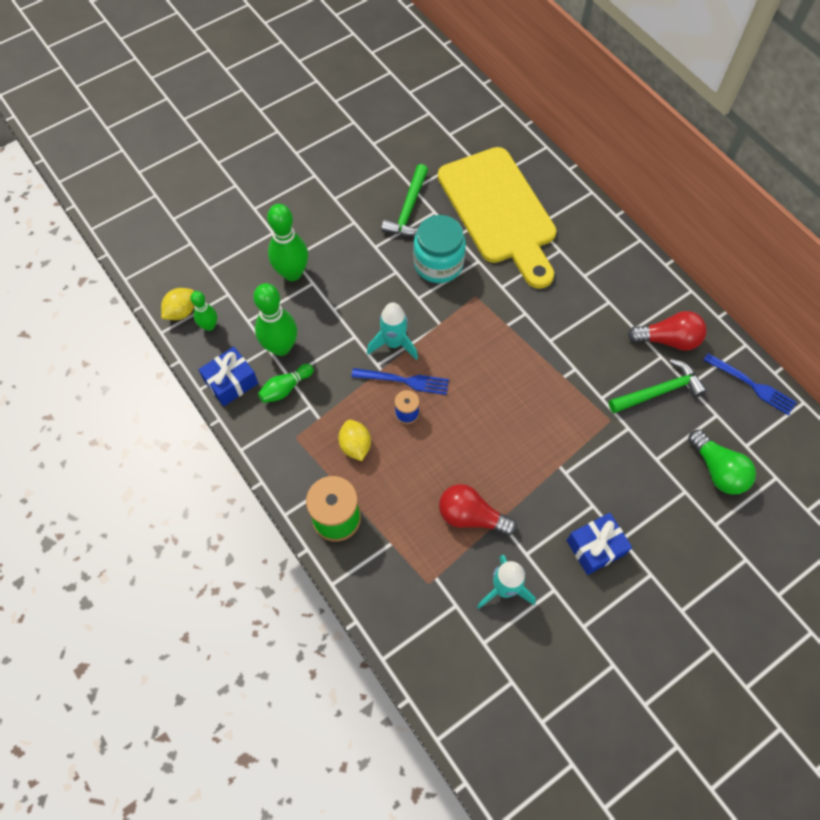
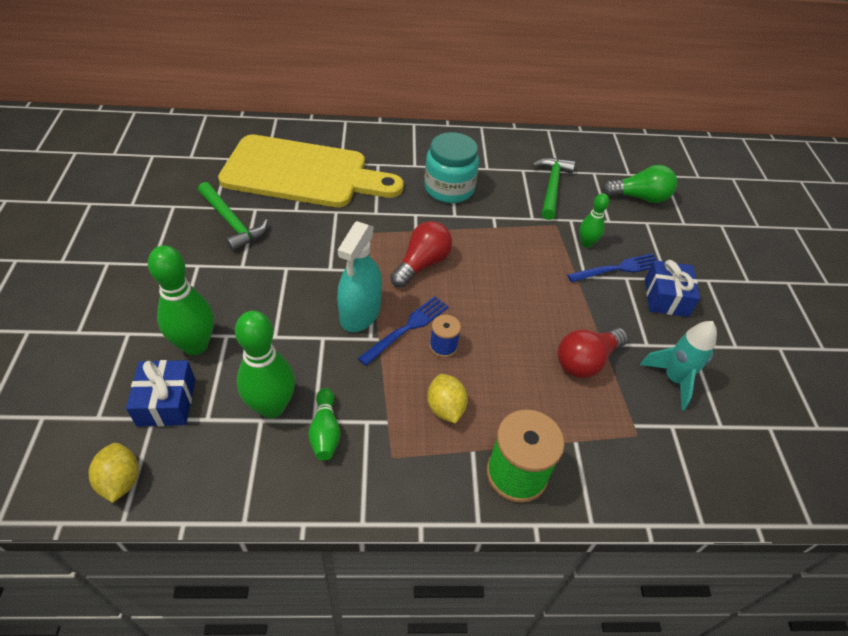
camera: 60 degrees left, 15 degrees down
(209, 326) = (172, 462): green bowling pin -> green bowling pin (586, 243)
(231, 382) = (267, 482): blue gift -> blue gift (166, 402)
(355, 446) = (445, 408): yellow lemon -> yellow lemon turned 60 degrees clockwise
(394, 343) = (360, 313): turquoise rocket -> turquoise spray bottle
(438, 264) = (310, 236): turquoise jar -> turquoise jar (449, 189)
(668, 340) = (512, 159): red light bulb -> red light bulb (422, 264)
(752, 385) = (582, 144): blue fork -> blue fork (618, 268)

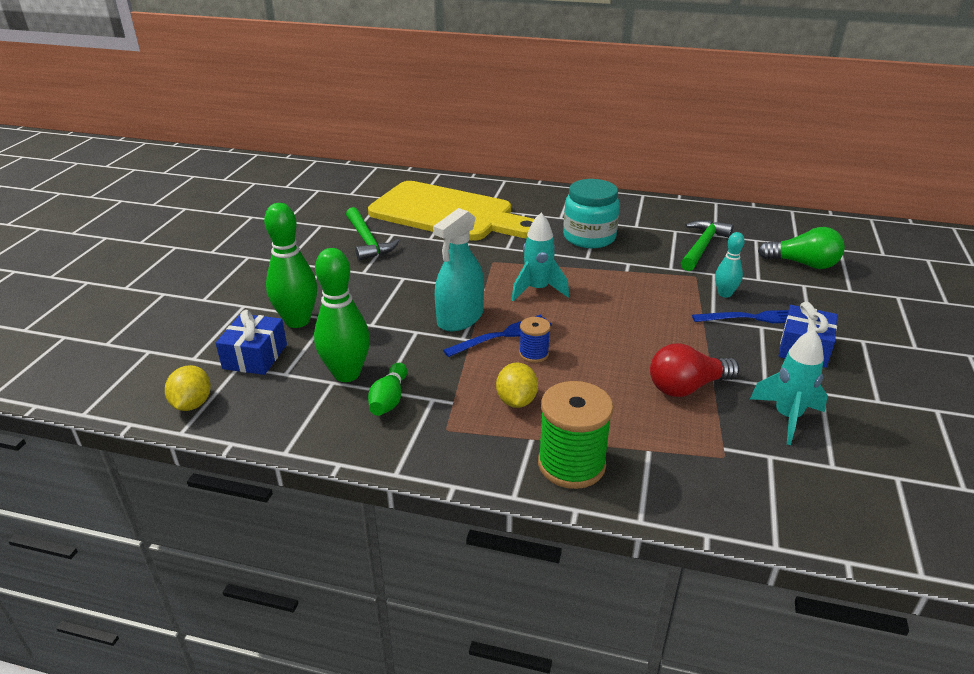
camera: 20 degrees right, 15 degrees down
(422, 264) = (537, 290): red light bulb -> turquoise rocket
(586, 243) = (724, 294): green bowling pin -> turquoise bowling pin

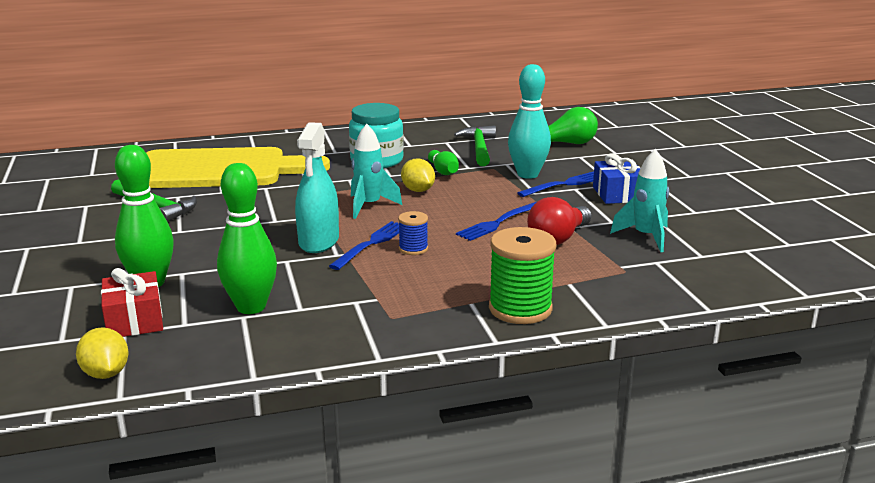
camera: 30 degrees left, 10 degrees down
(255, 356) = (135, 320): blue gift -> red gift
(389, 399) = (315, 313): green bowling pin -> green bowling pin (443, 171)
(516, 401) = (432, 283): yellow lemon -> yellow lemon (418, 190)
(642, 347) = (498, 223): none -> blue fork
(724, 294) = (527, 174): turquoise bowling pin -> turquoise bowling pin, size x1.77

